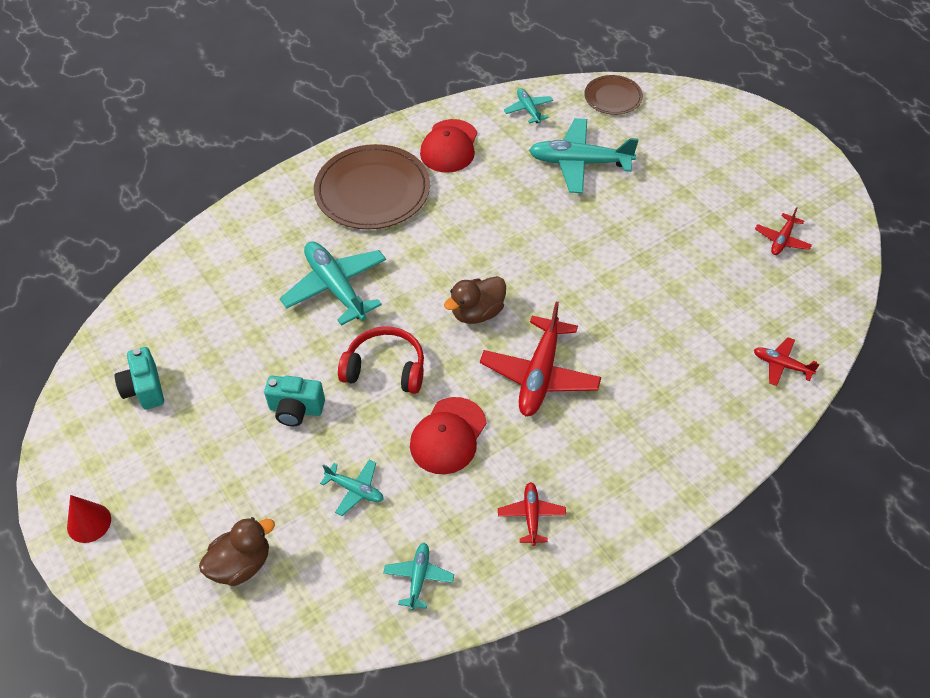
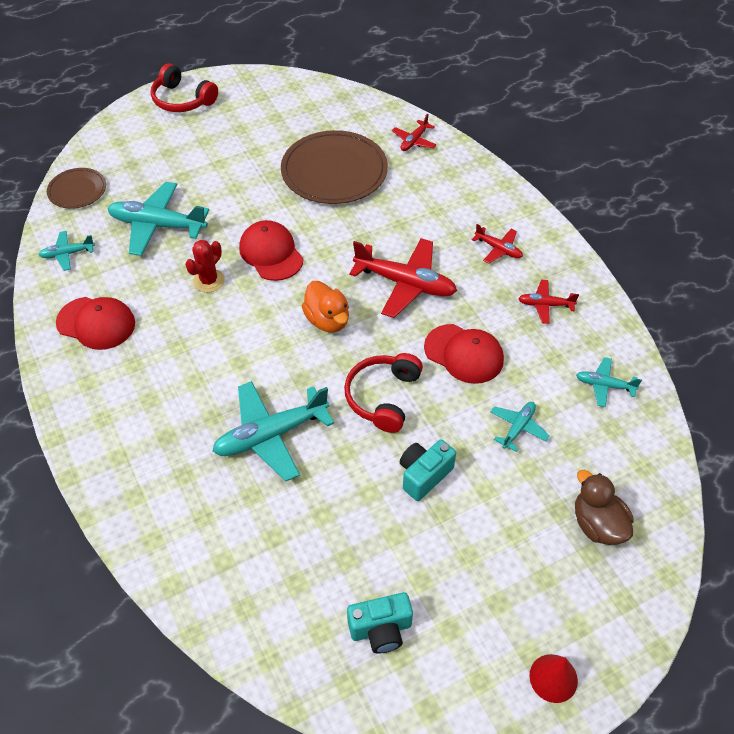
camera: 85 degrees left, 0 degrees up
(296, 409) = (424, 475): turquoise camera -> turquoise camera turned 150 degrees counterclockwise
(372, 190) = (139, 395): brown plate -> brown plate (334, 171)
(477, 313) = (327, 320): brown duck -> orange duck
(514, 213) = (209, 281): none -> red cactus
(561, 255) = (271, 253): none -> red cap
(579, 163) = (157, 225): turquoise plane -> turquoise plane turned 90 degrees clockwise
(777, 145) = (182, 100): none -> red headphones
(782, 240) = (289, 117): red plane -> red plane (498, 249)

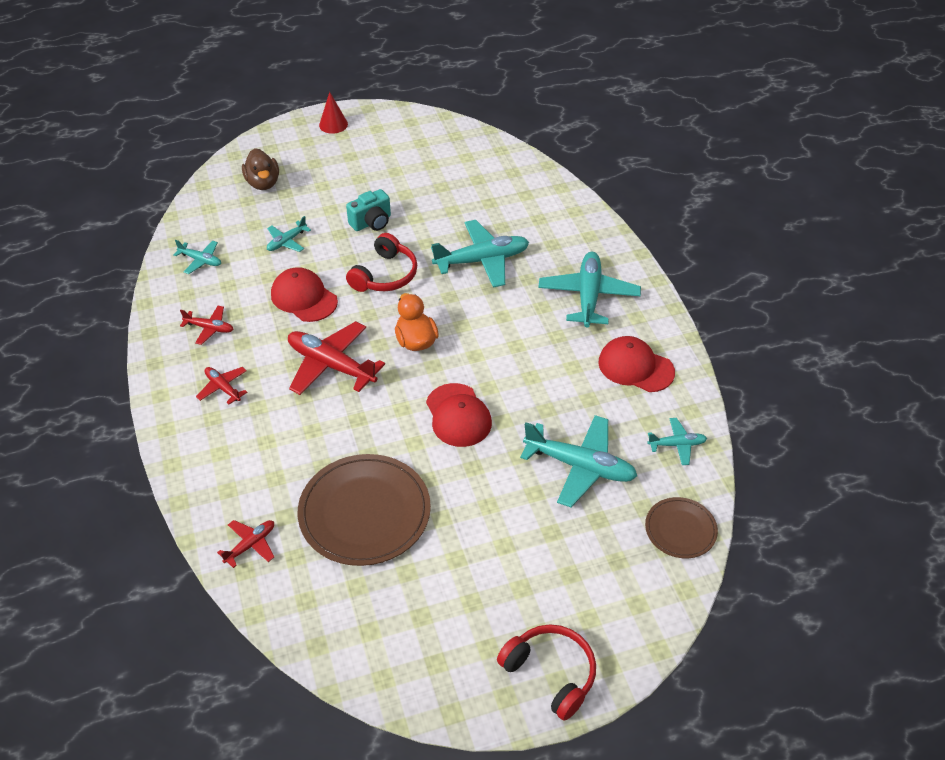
camera: 170 degrees left, 5 degrees down
(141, 402) = (588, 296): none -> turquoise plane
(209, 281) = (525, 394): red cactus -> none
(381, 629) = (428, 153): turquoise camera -> none

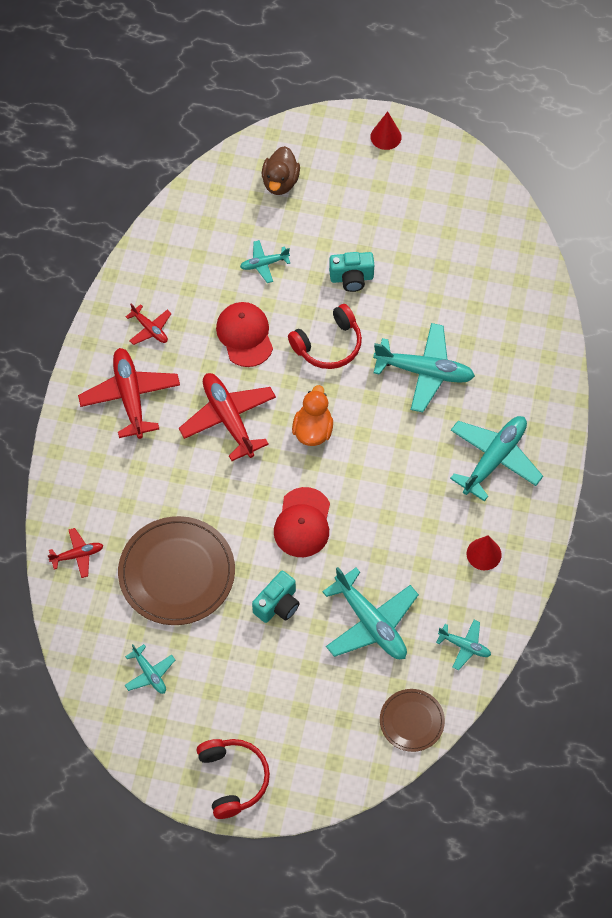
camera: 30 degrees right, 15 degrees up
(200, 260) = (179, 249): turquoise plane -> turquoise plane (149, 673)
(223, 388) = (130, 397): red plane -> red plane, size x1.94
(483, 493) = (277, 605): none -> turquoise camera
(635, 367) = (484, 554): red cap -> red cone

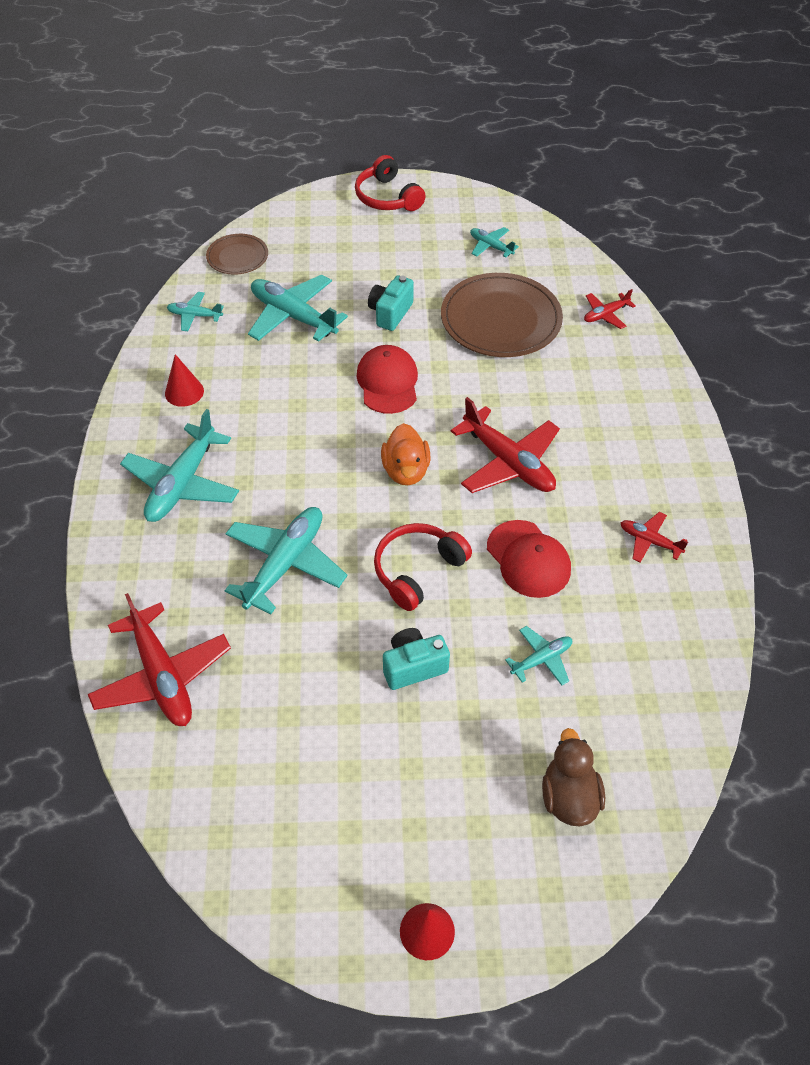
camera: 165 degrees right, 10 degrees down
(130, 397) = (632, 462): red plane -> red plane (162, 676)
(424, 372) = (285, 564): turquoise plane -> turquoise plane turned 120 degrees clockwise

